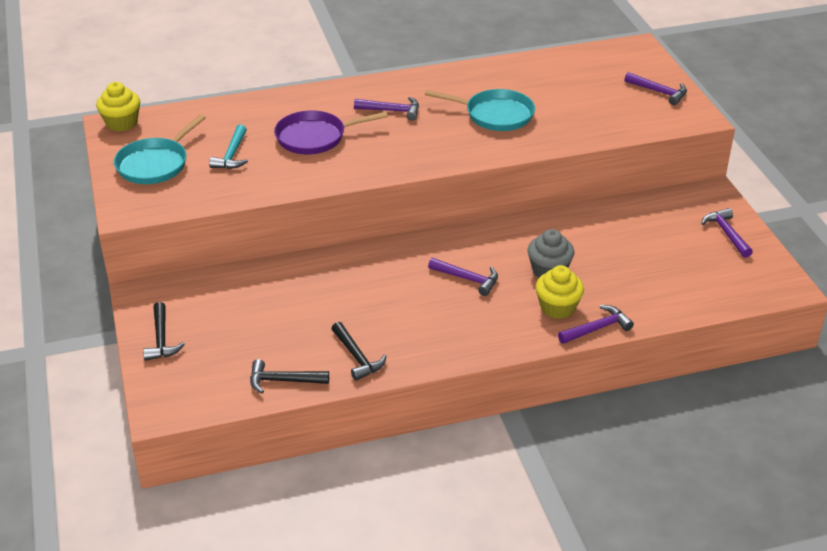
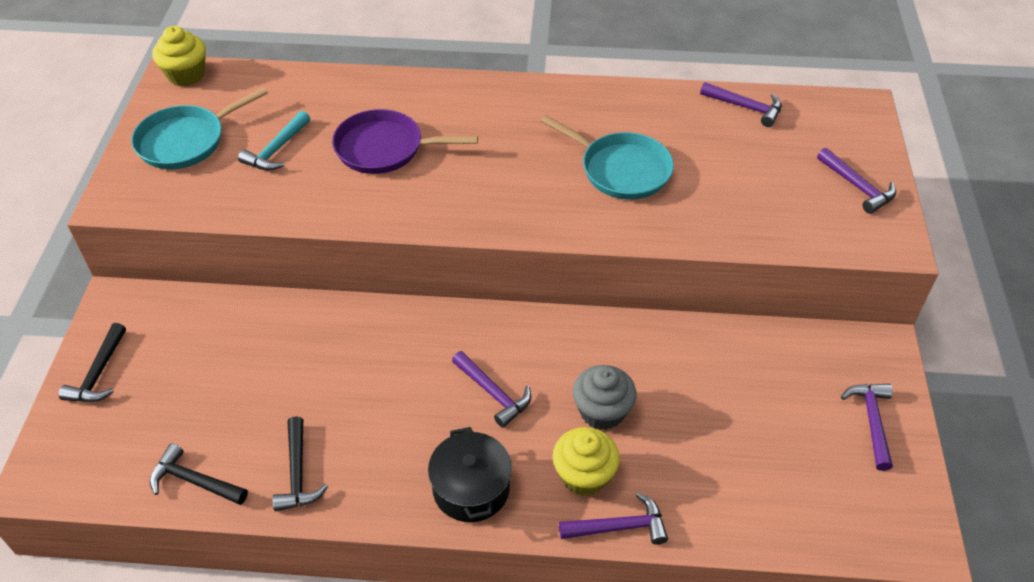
camera: 20 degrees right, 10 degrees up
(391, 111) = (496, 132): purple hammer -> purple hammer (745, 107)
(485, 334) = (471, 488): none -> black pot

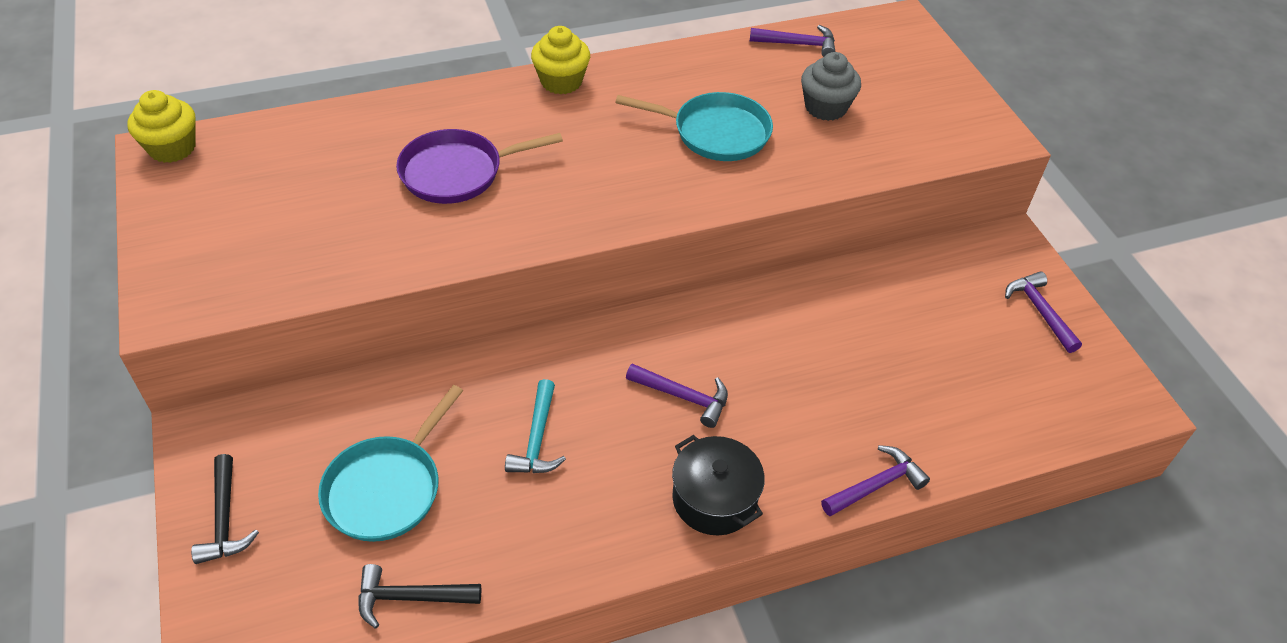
camera: 25 degrees left, 0 degrees up
(186, 141) = (217, 222): turquoise pan -> turquoise pan (387, 488)
(277, 149) = (334, 204): turquoise hammer -> turquoise hammer (537, 439)
(297, 473) = (523, 548): black hammer -> none
(584, 475) = (816, 447): yellow cupcake -> yellow cupcake (561, 81)
(602, 411) = (799, 380): grey cupcake -> grey cupcake (825, 107)
(857, 187) = (939, 94): purple hammer -> none

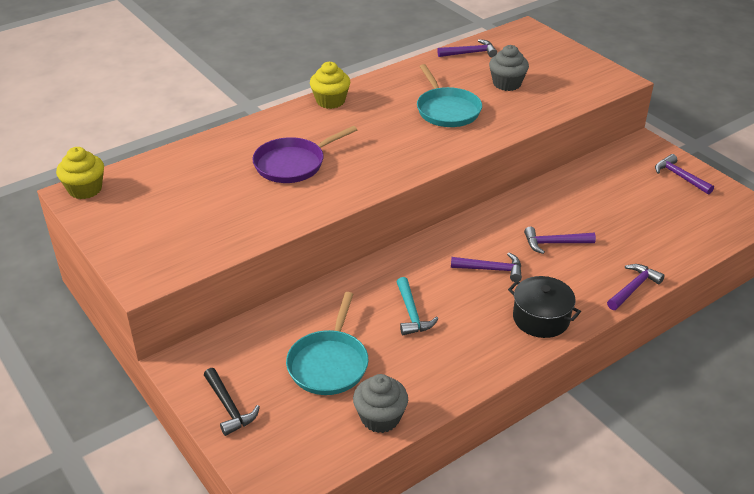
camera: 15 degrees left, 10 degrees down
(411, 597) = (380, 418): black hammer -> grey cupcake
(715, 133) = (447, 110): turquoise pan -> turquoise pan turned 75 degrees clockwise
(795, 377) = (554, 243): none -> purple hammer

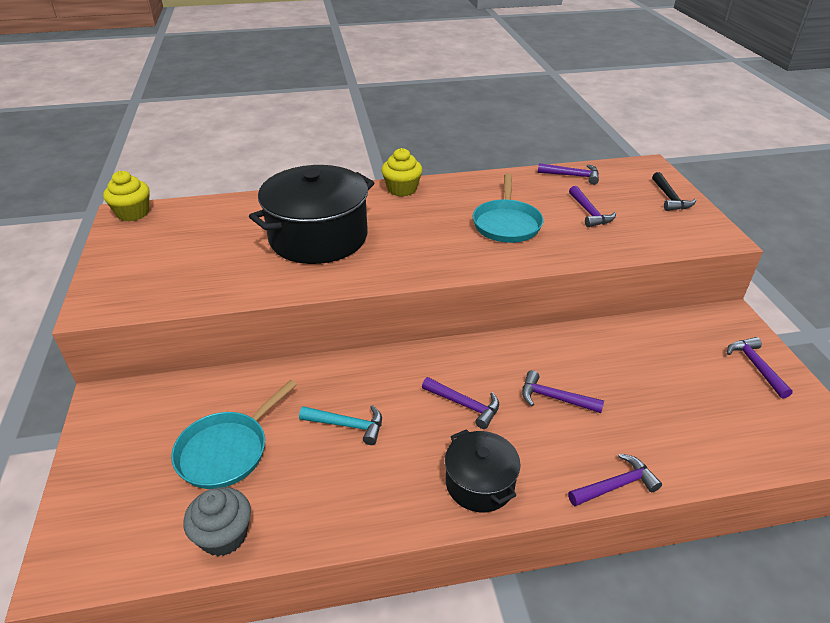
camera: 25 degrees right, 0 degrees up
(229, 407) = (102, 461): black hammer -> black hammer (669, 198)
(293, 164) = (318, 237): purple pan -> black pot
(411, 313) = (347, 425): turquoise hammer -> turquoise hammer turned 90 degrees counterclockwise
(507, 84) = (589, 213): grey cupcake -> purple hammer

